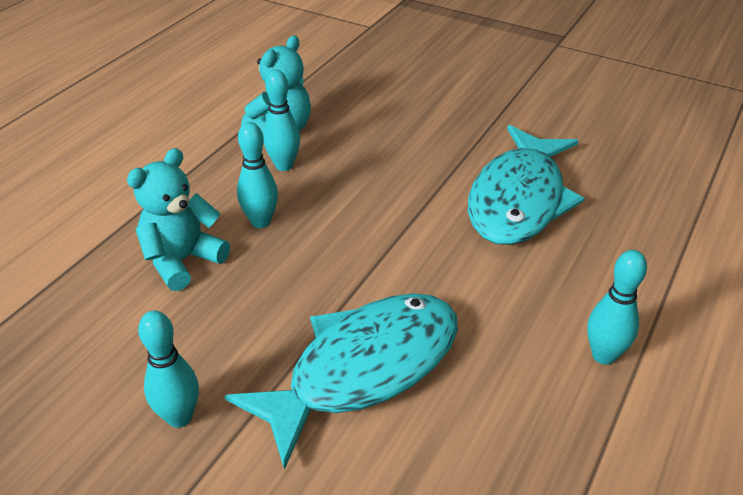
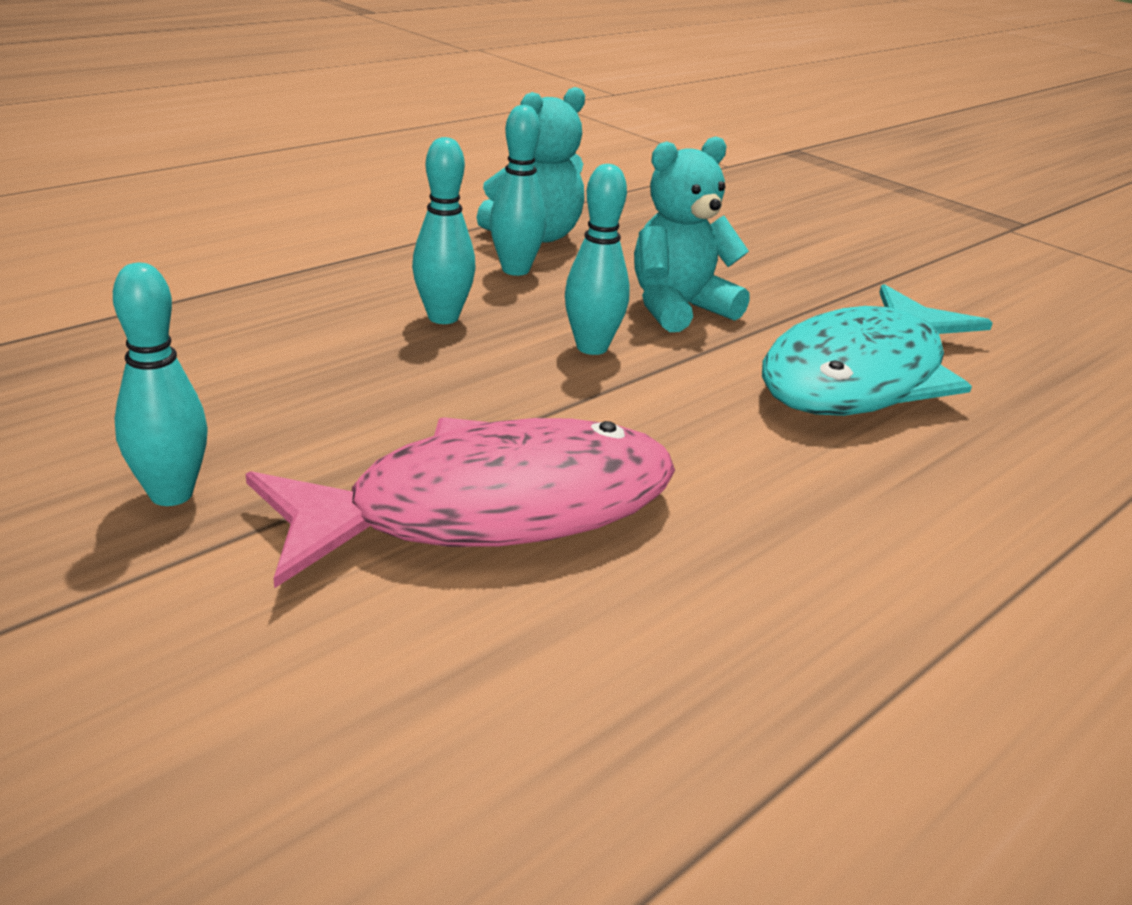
camera: 15 degrees right, 10 degrees down
(182, 260) = (304, 332): turquoise teddy bear -> turquoise teddy bear (678, 309)
(363, 369) = (489, 510): turquoise fish -> pink fish
(603, 355) = (919, 595): turquoise bowling pin -> turquoise bowling pin (592, 347)

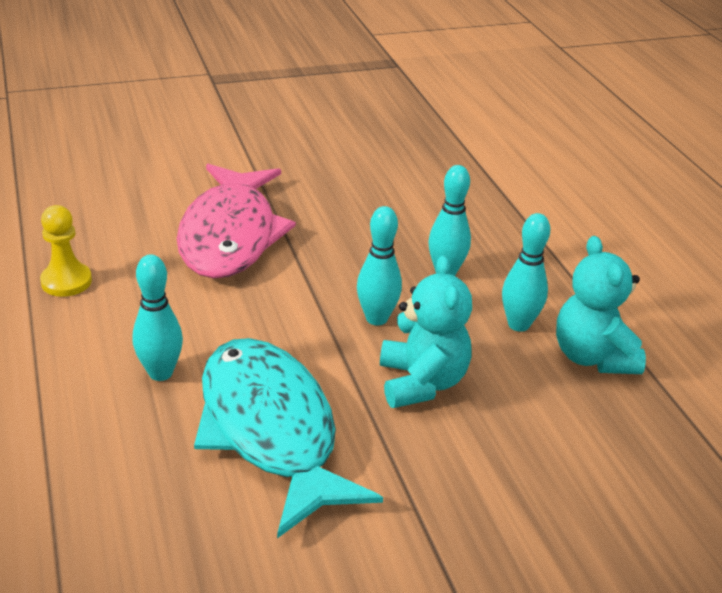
camera: 115 degrees right, 5 degrees up
(171, 494) = (299, 168): turquoise bowling pin -> turquoise bowling pin (160, 373)
(810, 657) = (66, 281): none -> yellow pawn

